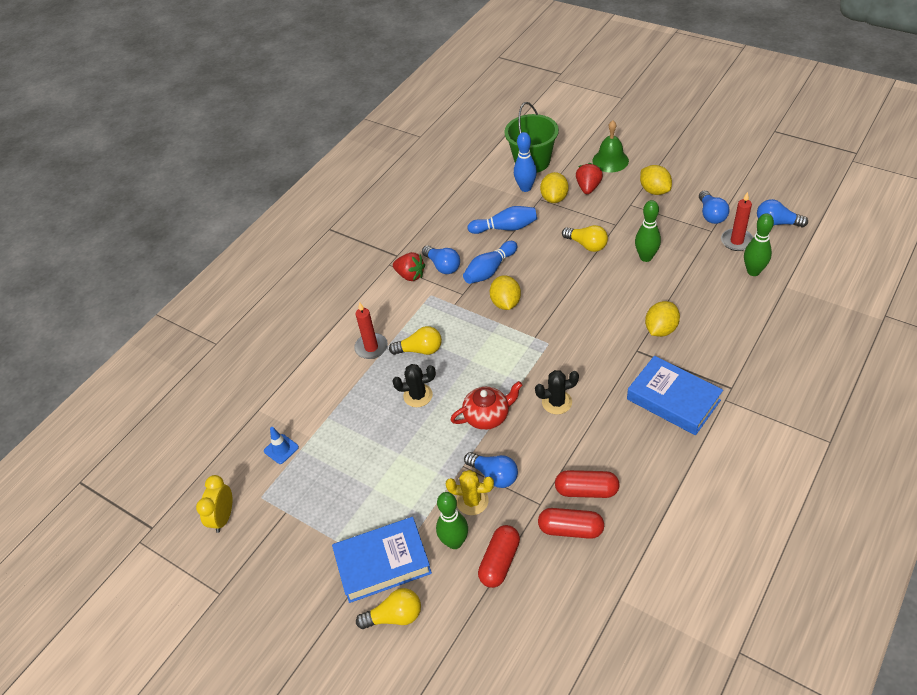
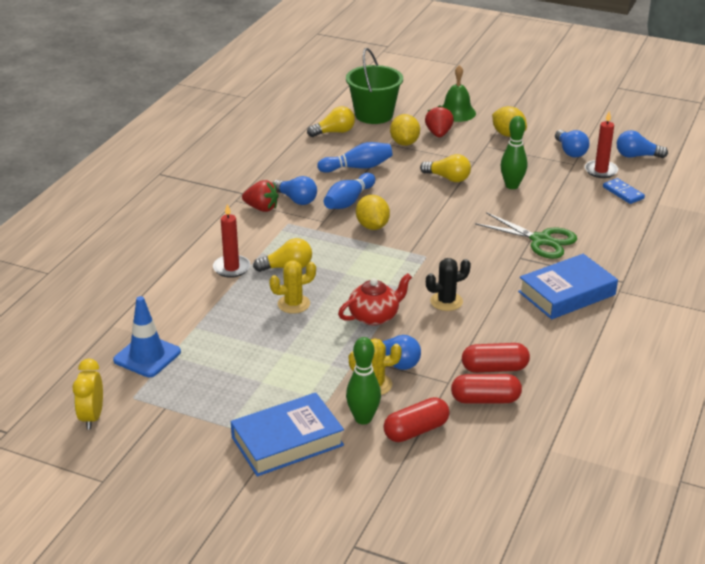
camera: 15 degrees left, 15 degrees down
(281, 449) = (147, 356): blue traffic cone -> blue traffic cone, size x1.69
(394, 616) = (311, 483): yellow light bulb -> yellow light bulb (334, 132)
(418, 395) = (293, 304): black cactus -> yellow cactus
(499, 562) = (416, 430): red capsule -> red capsule turned 45 degrees clockwise
(525, 188) = (371, 135): blue bowling pin -> none
(661, 329) = (540, 240): yellow lemon -> green scissors
(673, 400) = (566, 293): blue book -> blue book turned 60 degrees counterclockwise
(753, 271) = (623, 193): green bowling pin -> blue domino

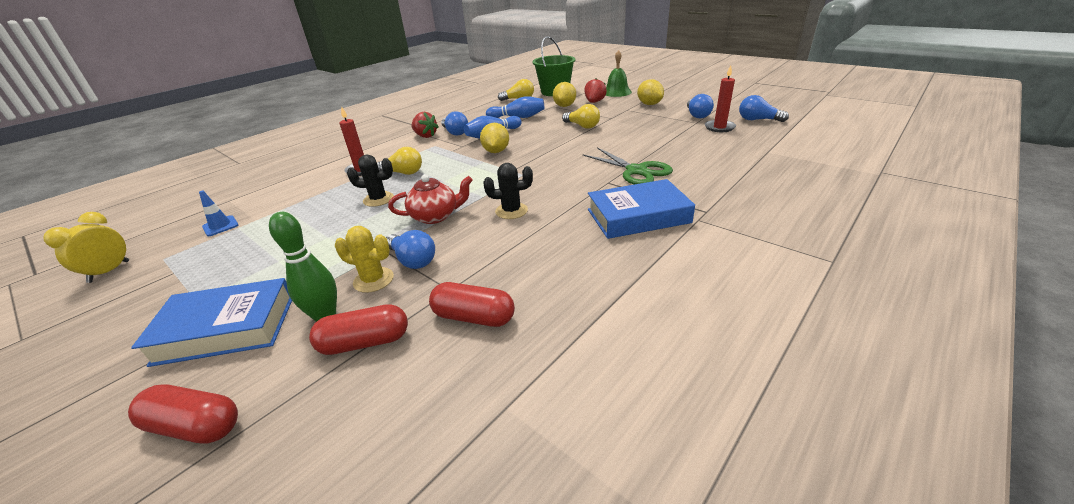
camera: 20 degrees right, 0 degrees up
(147, 356) = (220, 226): blue traffic cone -> blue traffic cone, size x0.59
(293, 304) = (378, 199): yellow cactus -> black cactus
(494, 368) = (511, 282): red capsule -> red capsule (195, 426)
(512, 186) = (633, 133): green bowling pin -> none
(623, 193) = (735, 142): blue domino -> none

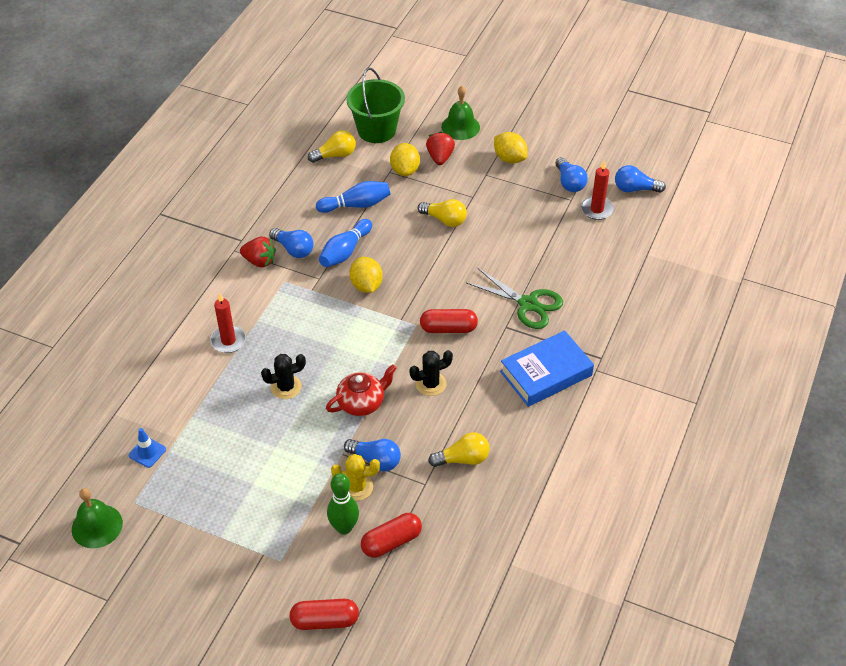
camera: 20 degrees left, 15 degrees up
(109, 271) = (97, 526): yellow clock -> green bell
(226, 329) = (274, 554): blue book -> none
(402, 173) = (281, 340): yellow light bulb -> yellow light bulb (462, 459)
(474, 317) = (457, 505): red capsule -> red capsule (448, 328)

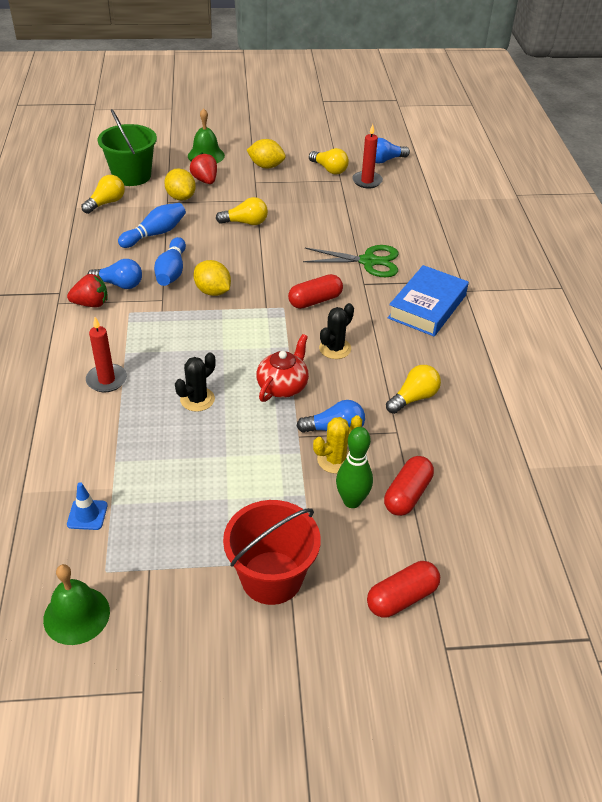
camera: 30 degrees left, 5 degrees down
(243, 560) = (271, 577): none -> red bucket
(569, 182) = (329, 169): blue light bulb -> yellow light bulb

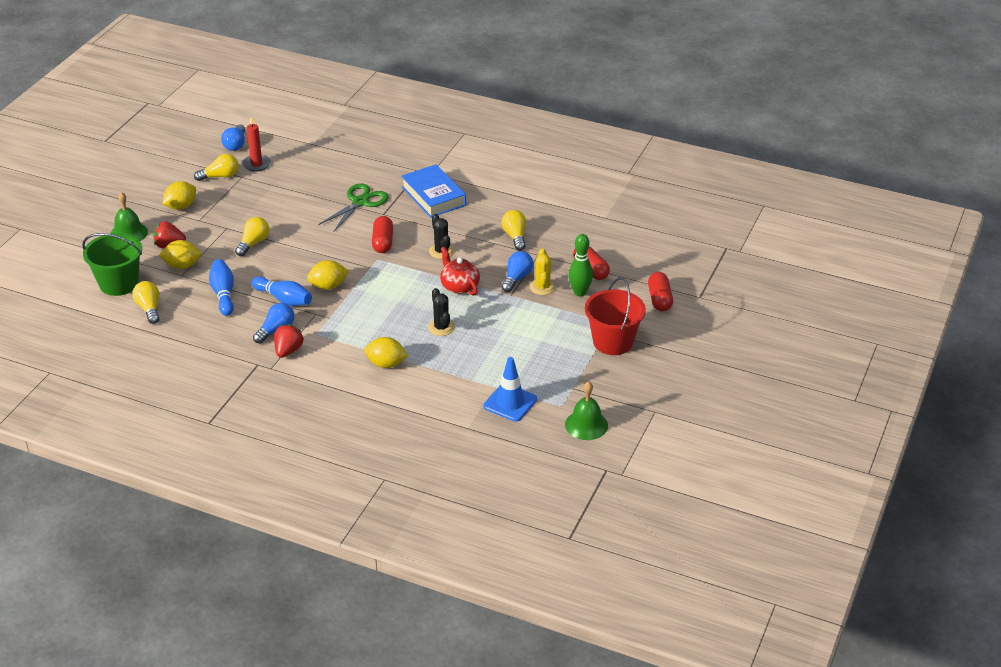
camera: 60 degrees left, 5 degrees down
(87, 515) = (510, 403): blue traffic cone -> blue traffic cone, size x1.69
(106, 380) = (386, 364): red candle -> yellow lemon

